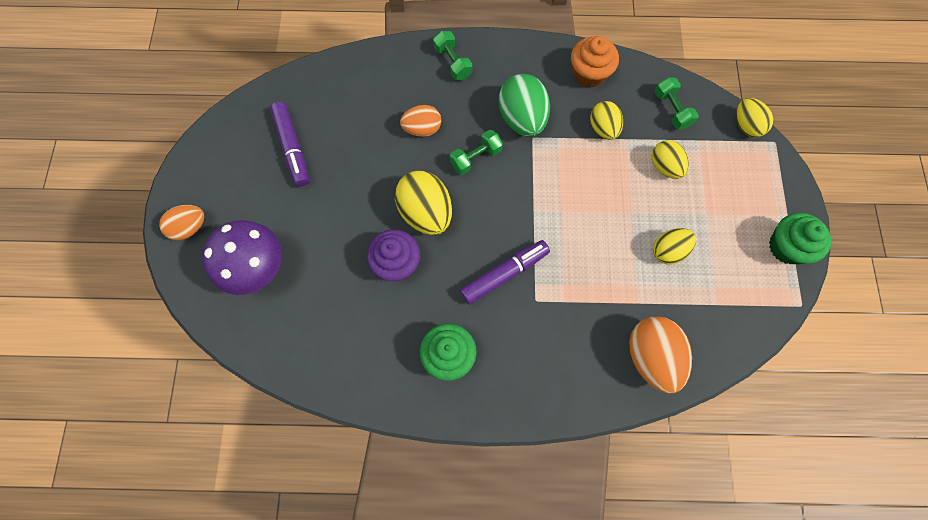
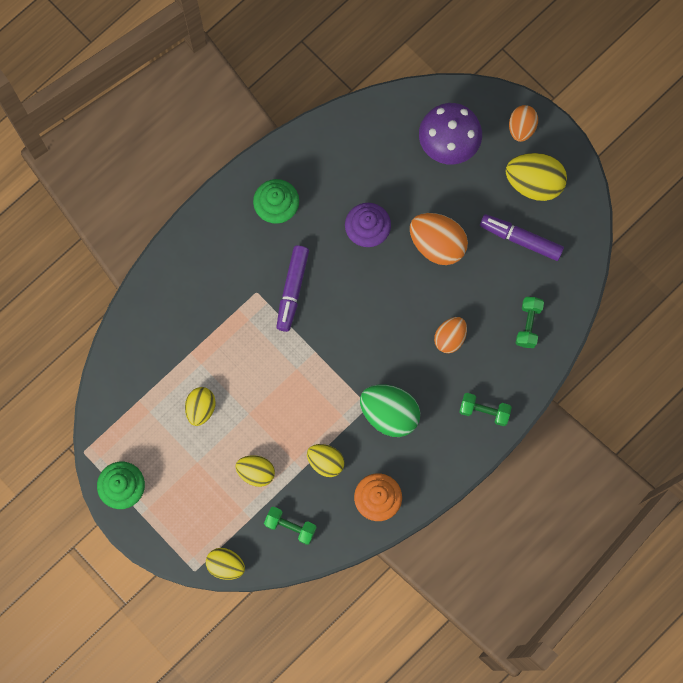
camera: 135 degrees right, 5 degrees up
(426, 213) = (384, 281): yellow egg -> yellow egg (533, 183)
(476, 158) = (391, 352): green dumbbell -> green dumbbell (528, 325)
(651, 357) = (153, 325): orange egg -> orange egg (437, 244)

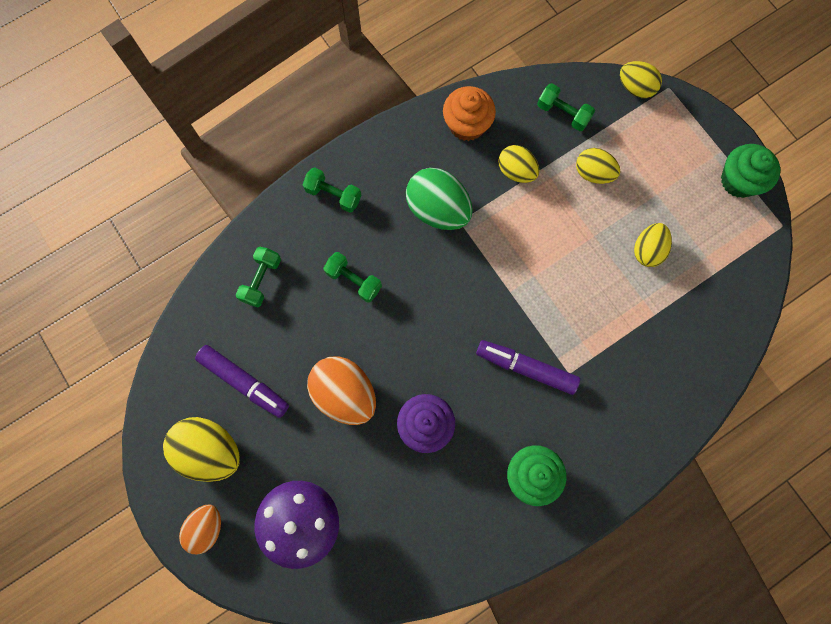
camera: 170 degrees left, 0 degrees up
(292, 290) = (526, 368): purple marker -> purple marker turned 90 degrees counterclockwise
(450, 338) = (354, 280): orange egg -> green dumbbell

